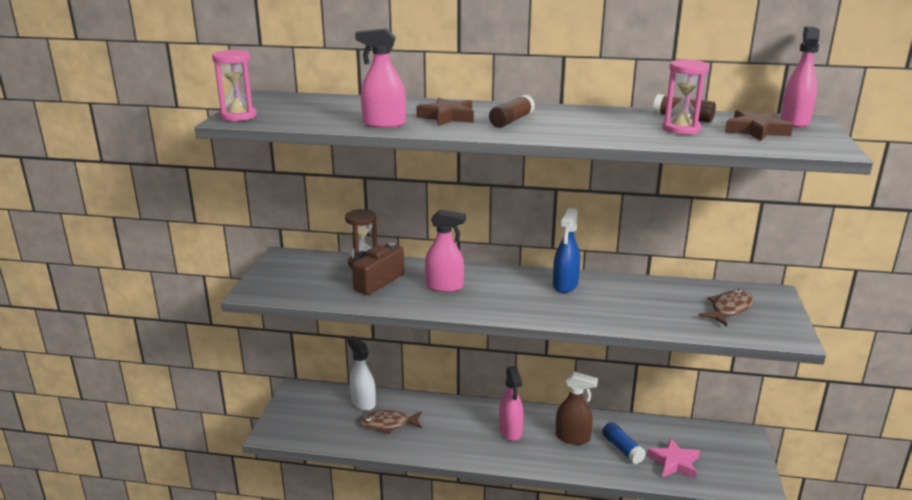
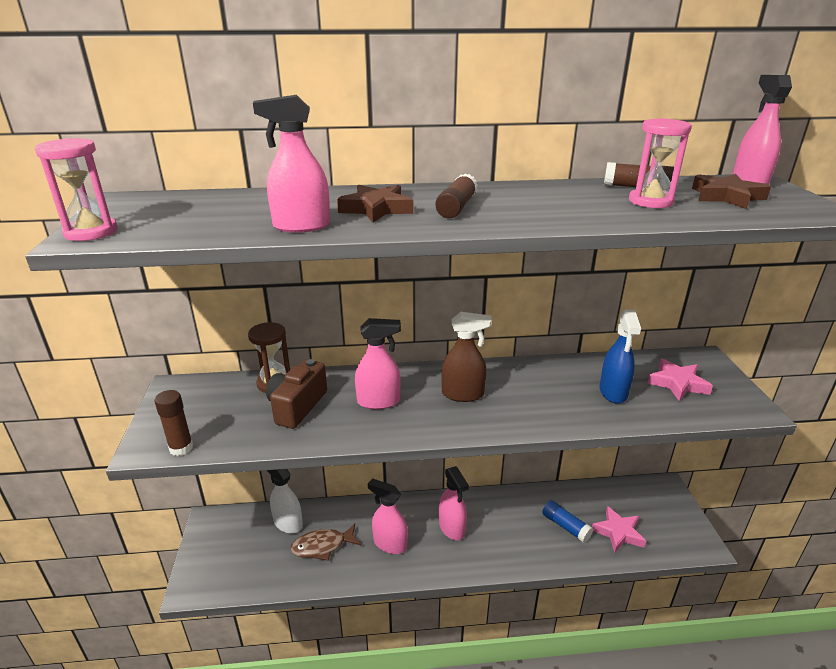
camera: 15 degrees left, 5 degrees up
(278, 296) = (181, 448): none -> brown glue stick
(448, 433) = (390, 543): none -> pink spray bottle
(565, 285) = (505, 379): blue spray bottle -> blue spray bottle (613, 392)
(573, 437) = (514, 523): brown spray bottle -> brown spray bottle (463, 394)
(729, 309) = (677, 383): brown fish -> pink star

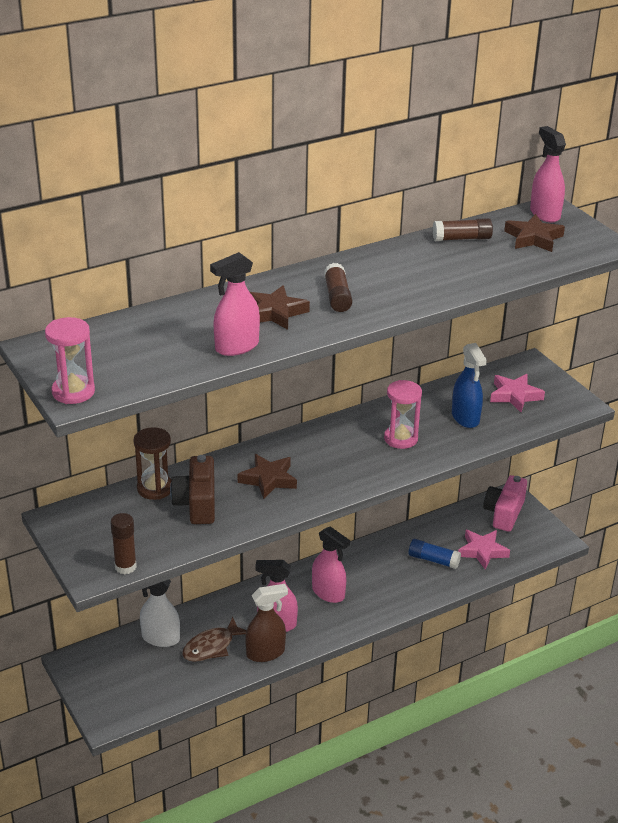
camera: 25 degrees left, 5 degrees up
(379, 401) = (268, 479): pink spray bottle -> brown star
(463, 394) = (339, 453): brown spray bottle -> brown spray bottle (266, 653)
(650, 201) = (480, 257): pink hourglass -> pink hourglass (400, 438)
(654, 500) = (504, 513): none -> pink camera

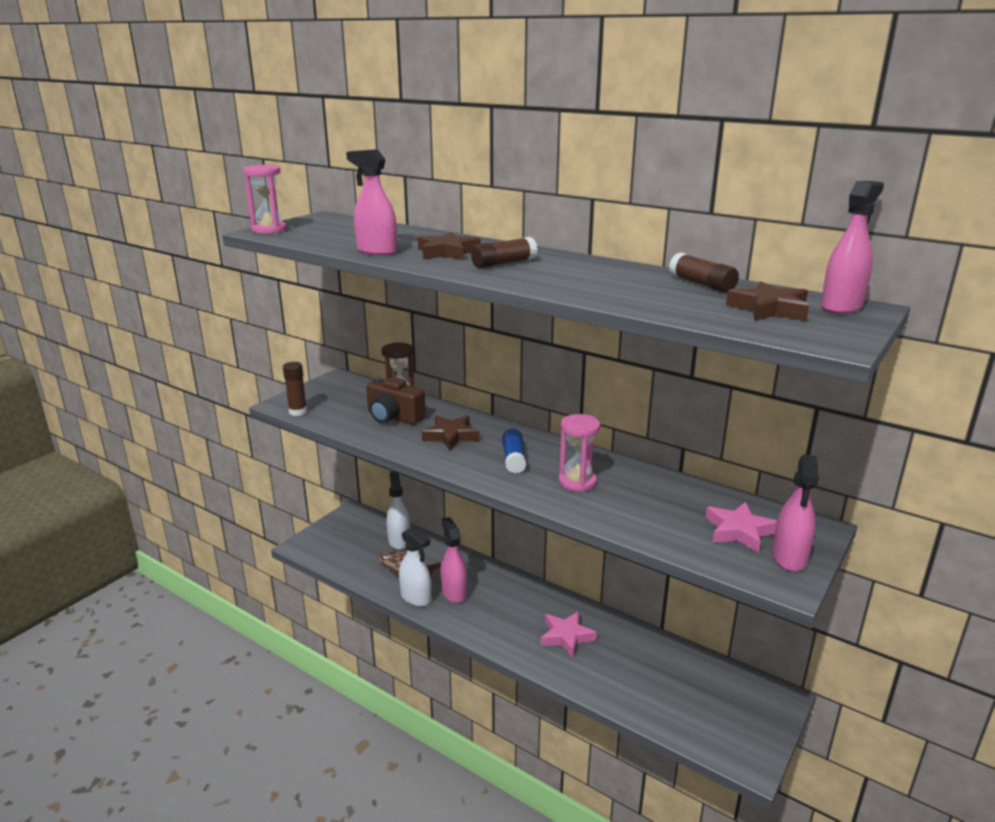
camera: 65 degrees right, 10 degrees down
(197, 504) = (393, 417): brown camera -> brown camera turned 120 degrees counterclockwise
(266, 653) = (416, 597): brown spray bottle -> white spray bottle
(328, 593) = (515, 609): pink spray bottle -> pink spray bottle (789, 558)
(433, 560) = (620, 665): blue glue stick -> blue glue stick (513, 459)
(465, 418) = (656, 509): blue spray bottle -> none
(482, 551) = (668, 699): pink star -> pink star (566, 636)
(504, 513) = (747, 699): pink camera -> none

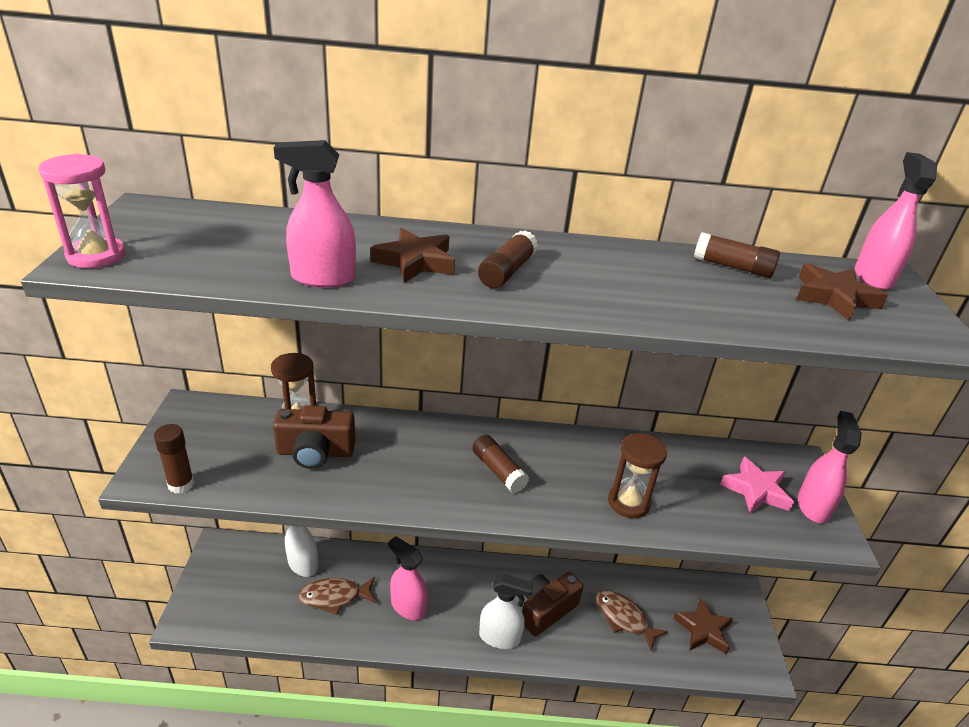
camera: 35 degrees left, 10 degrees up
(416, 597) = (373, 631): white spray bottle -> white spray bottle (500, 637)
(451, 436) = (406, 460): brown star -> brown star (703, 630)
(513, 459) = (498, 471): blue glue stick -> brown glue stick
(566, 636) = (546, 610): pink star -> brown camera
(577, 481) = (582, 480): pink hourglass -> none
(602, 504) = (628, 502): none -> brown hourglass
(635, 669) = (624, 618): none -> brown fish
(789, 558) = (813, 506): pink spray bottle -> pink spray bottle turned 150 degrees counterclockwise

